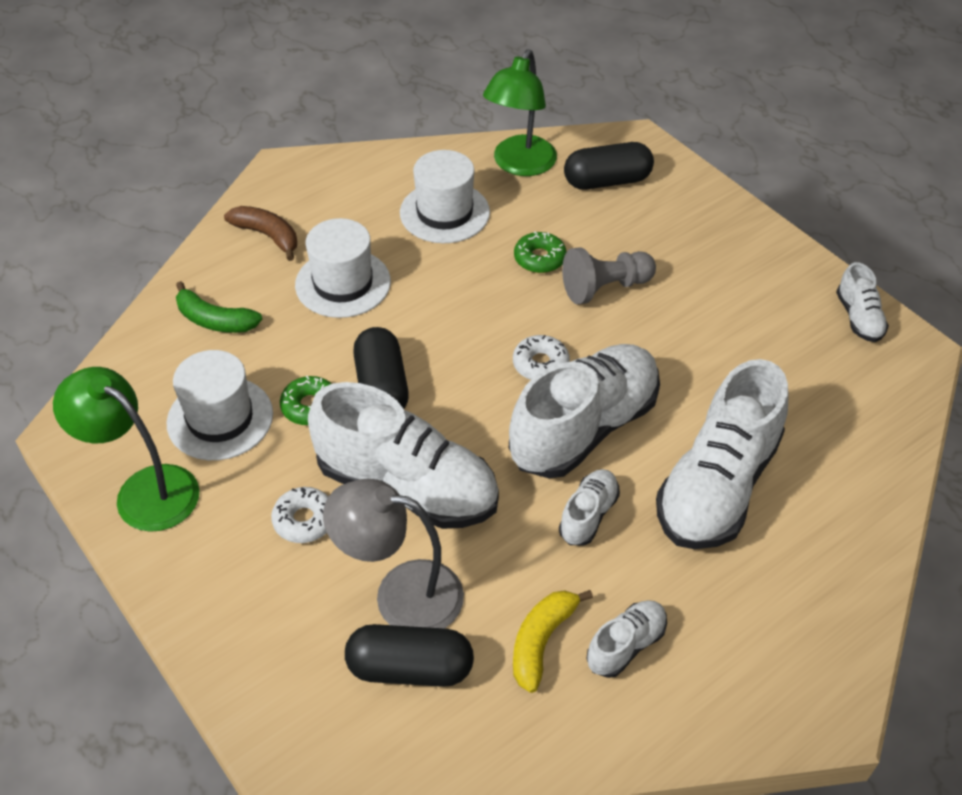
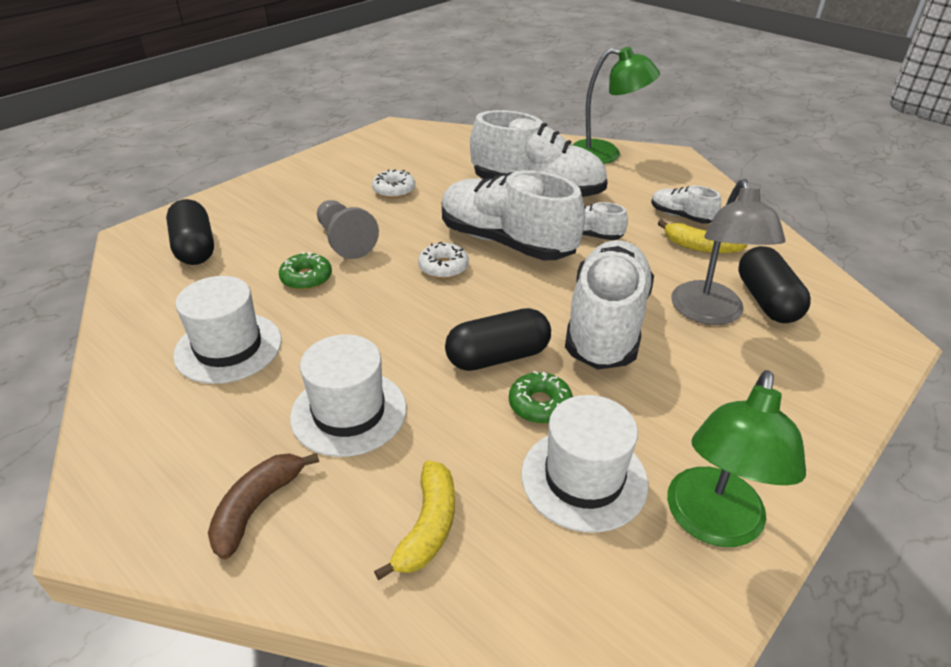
camera: 100 degrees left, 10 degrees down
(215, 320) = (428, 527): green banana -> yellow banana
(304, 520) = (675, 382): white donut -> white donut (394, 190)
(519, 165) = (154, 302): green lamp -> green lamp (605, 154)
(858, 318) = (368, 143): white shoe -> none

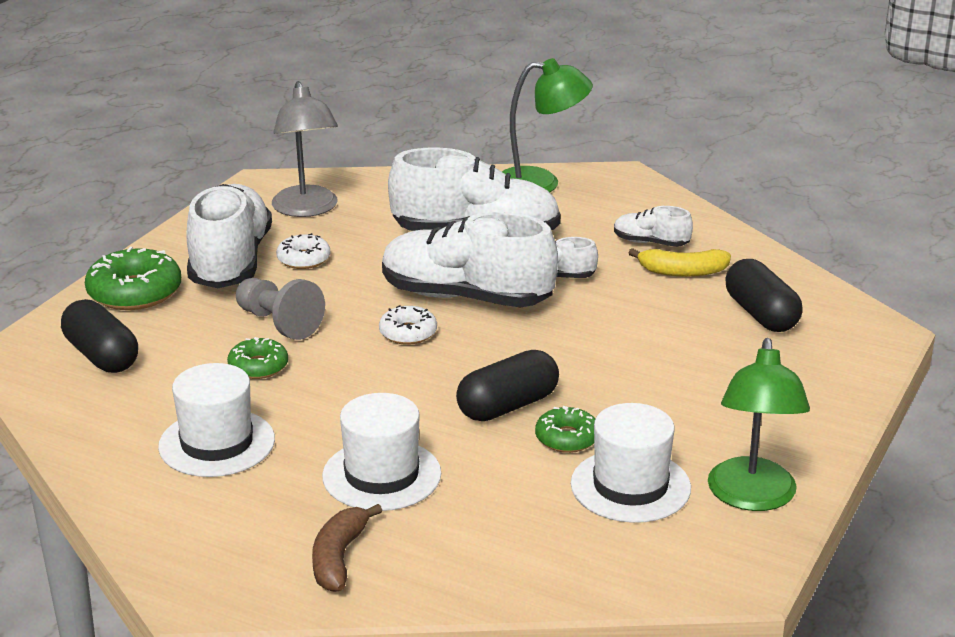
camera: 15 degrees left, 10 degrees down
(254, 198) = (134, 292): none -> green donut
(428, 527) = (505, 543): yellow banana -> none
(606, 324) = (606, 361): white shoe -> white shoe (230, 262)
(710, 313) = (708, 335): grey lamp -> grey lamp (307, 209)

